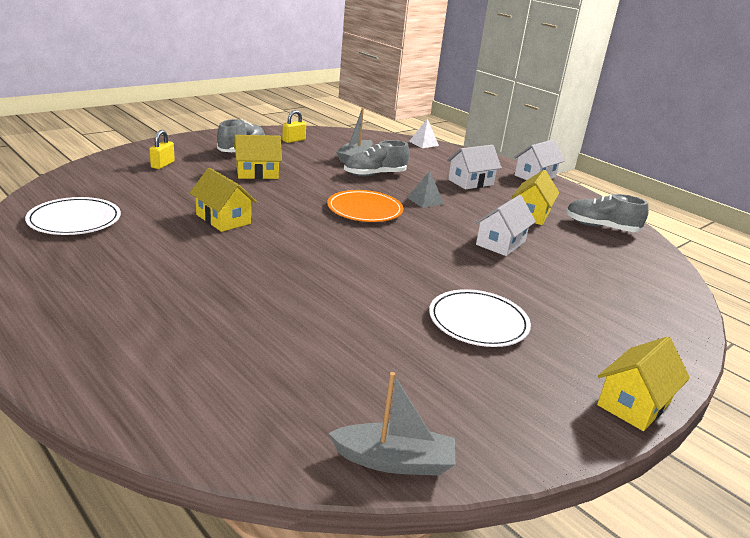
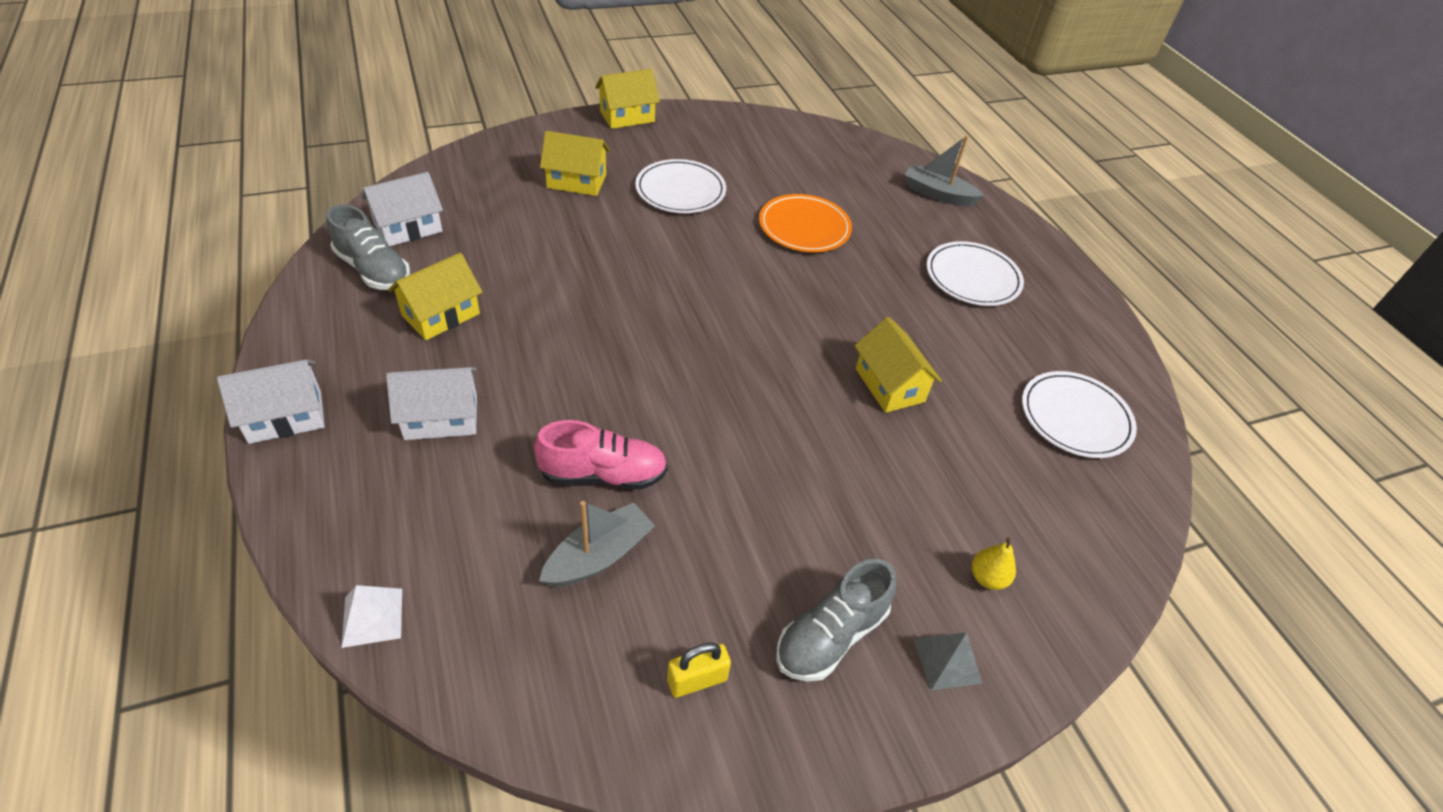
camera: 160 degrees left, 20 degrees up
(141, 297) = (972, 277): none -> white plate
(162, 165) = (987, 578): yellow padlock -> yellow pear
(257, 173) = (819, 515): yellow house -> yellow house (576, 181)
(365, 210) = (685, 371): orange plate -> orange plate (804, 227)
(375, 175) = (603, 474): grey shoe -> pink shoe
(394, 461) = (810, 129): grey boat -> grey boat (937, 194)
(425, 200) = (575, 377): grey pyramid -> grey pyramid (947, 661)
(500, 243) = (553, 271): white house -> white house (408, 228)

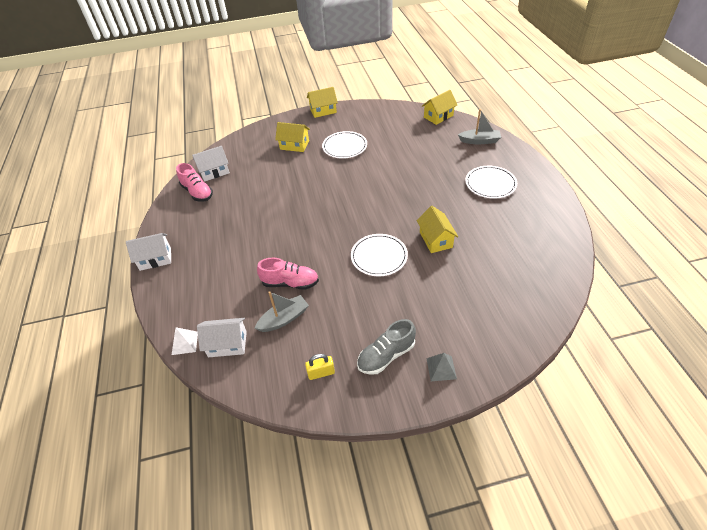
camera: 15 degrees right, 0 degrees up
(373, 270) = (197, 192): grey shoe -> pink shoe
(441, 315) = (225, 212): yellow house -> yellow house (438, 116)
(441, 418) = (221, 258): white house -> white house (227, 344)
(804, 227) = (405, 162): orange plate -> none
(937, 194) = (479, 141): grey boat -> grey boat turned 150 degrees clockwise
(987, 578) = (469, 331): yellow pear -> none
(1075, 417) = (532, 254): white plate -> white plate (379, 256)

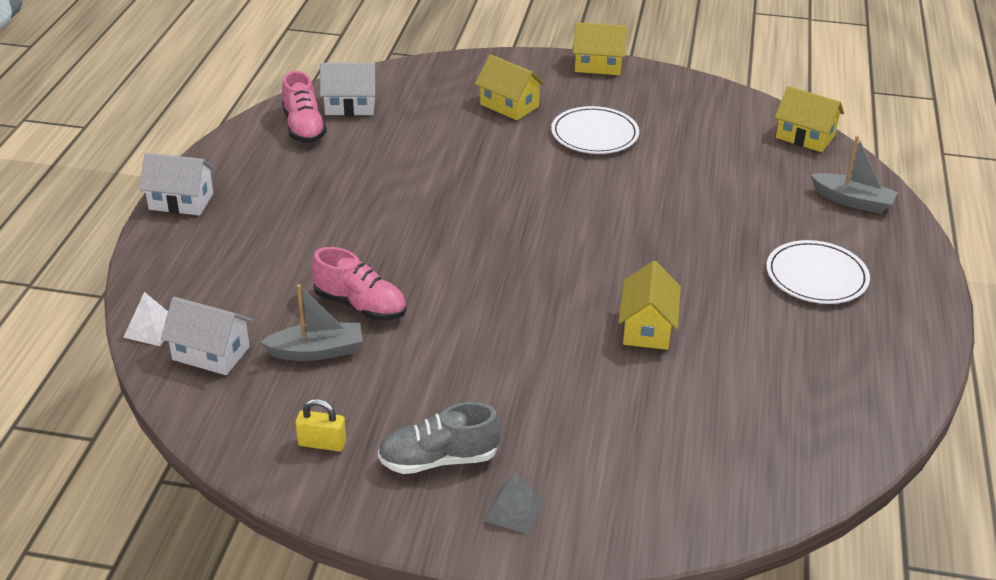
camera: 20 degrees right, 10 degrees down
(379, 256) = (530, 319): white plate -> none
(438, 116) = (805, 137): yellow house -> yellow house turned 45 degrees clockwise

